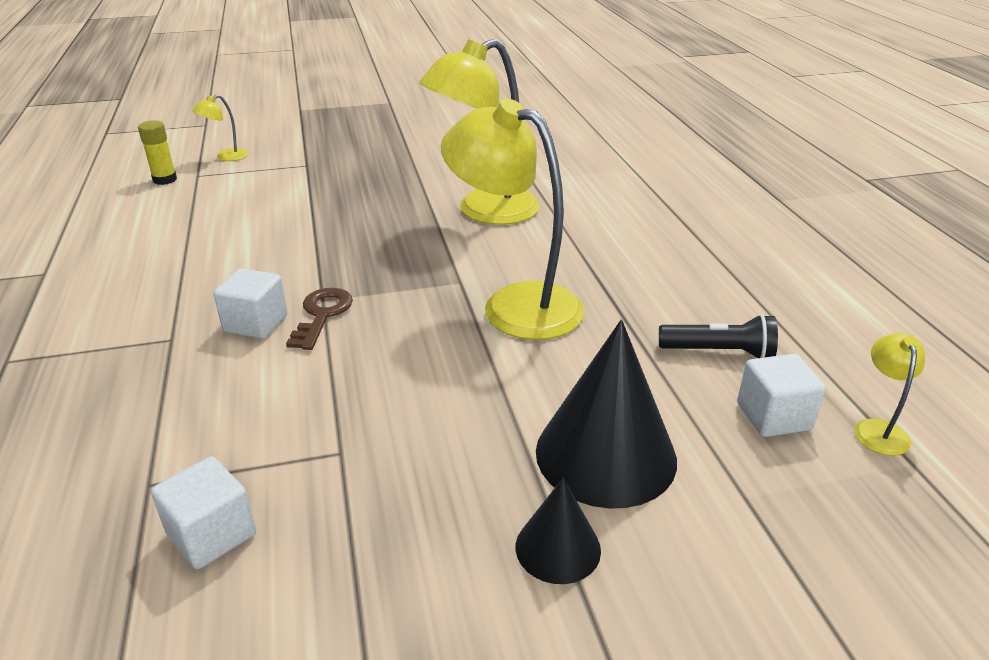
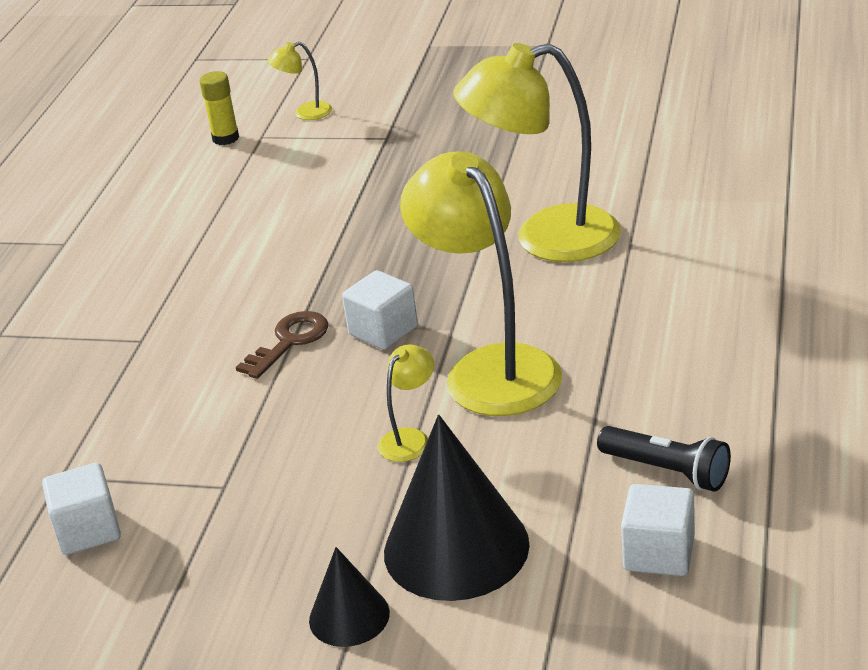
camera: 30 degrees right, 0 degrees up
(256, 323) = (223, 338): white cube -> white cube (383, 331)
(878, 429) = (761, 594): yellow lamp -> yellow lamp (410, 438)

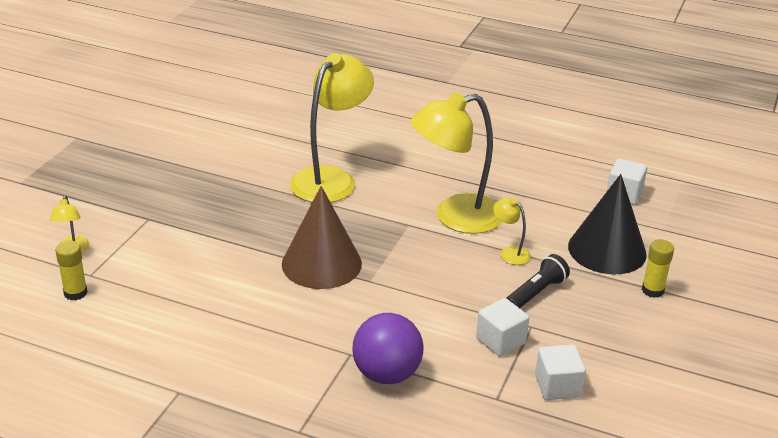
camera: 85 degrees left, 0 degrees up
(103, 376) = (386, 374): none -> purple ball
(289, 341) = (388, 287): brown key -> none
(328, 278) = (321, 263): none -> brown cone
(349, 616) = (652, 290): black cone -> yellow glue stick
(383, 331) = (397, 249): white cube -> white cube (500, 341)
(546, 239) = (331, 179): yellow lamp -> yellow lamp turned 150 degrees counterclockwise
(667, 471) = (565, 181): black flashlight -> black flashlight (536, 293)

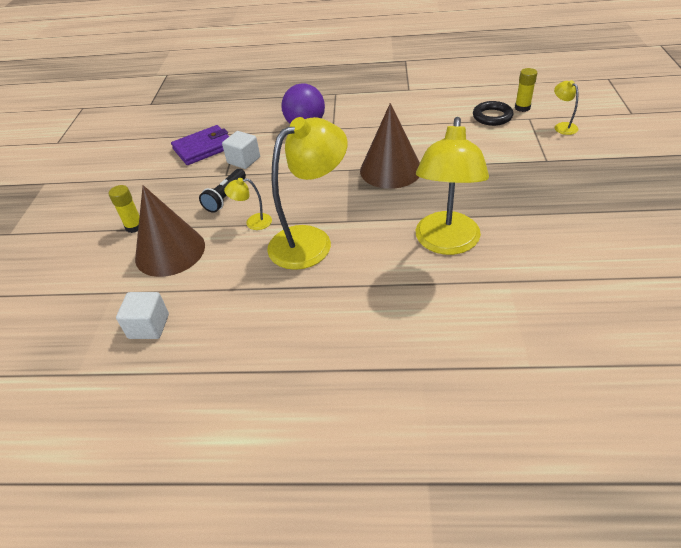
camera: 165 degrees right, 10 degrees up
(128, 293) = (492, 116): none -> black ring
(510, 253) = (253, 222): yellow lamp -> yellow lamp turned 150 degrees clockwise
(557, 386) = (203, 148): white cube -> purple wallet
(607, 250) = (170, 251): black cone -> brown cone

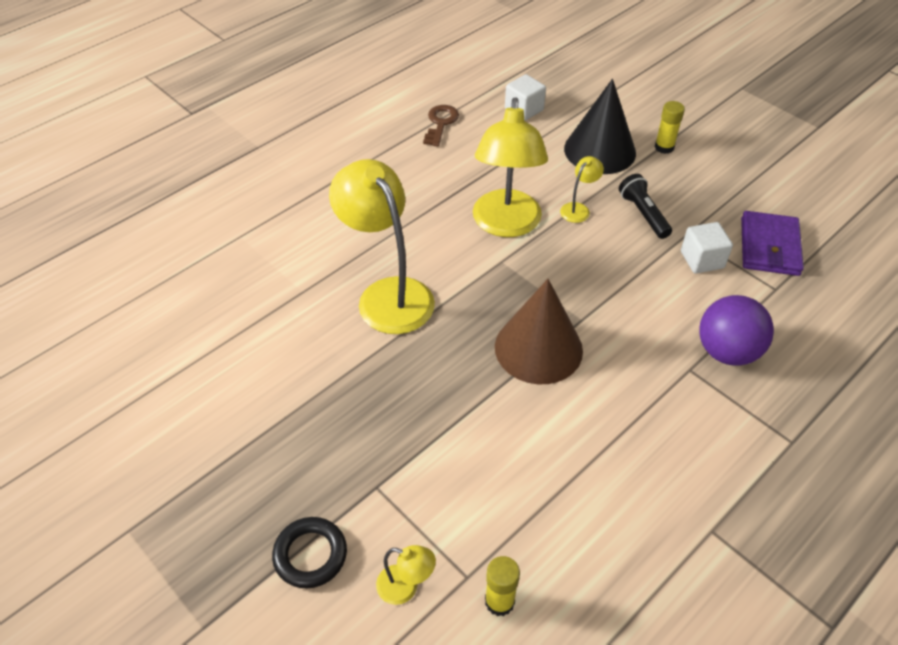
camera: 130 degrees right, 5 degrees up
(170, 251) = (600, 150): brown cone -> black cone
(226, 365) = (440, 123): none -> brown key
(492, 116) = (522, 542): black ring -> black ring (310, 555)

